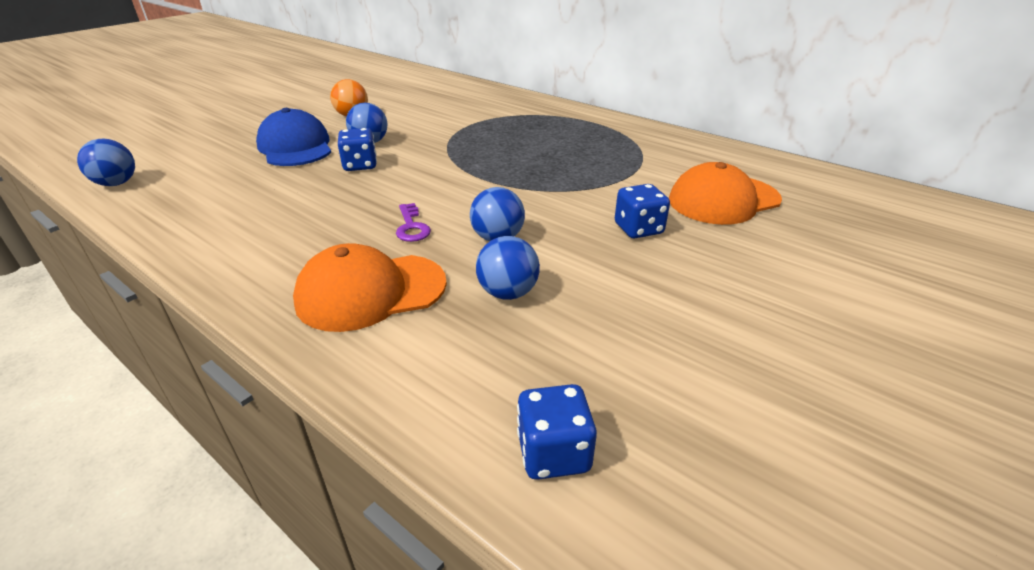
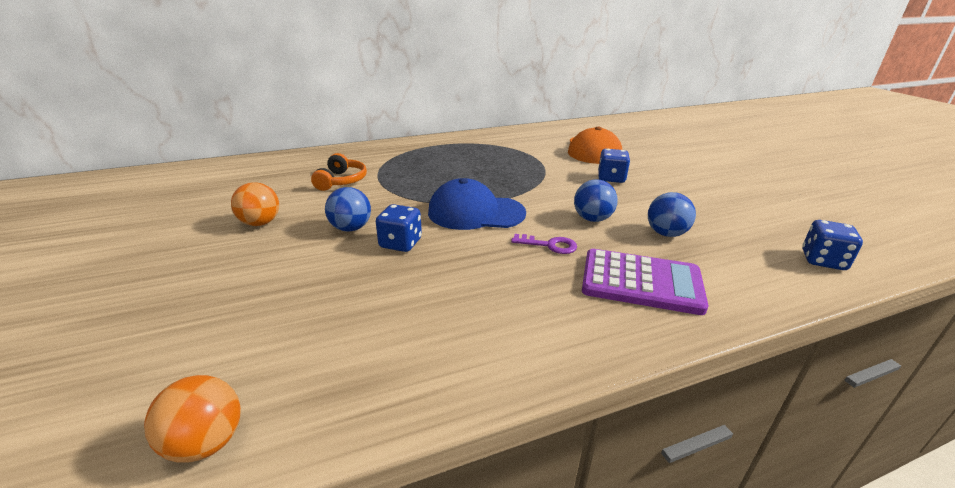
camera: 60 degrees left, 5 degrees down
(117, 183) = (206, 443): blue ball -> orange ball
(295, 147) = (298, 270): blue cap -> blue cap (475, 212)
(371, 292) = (641, 282): orange cap -> purple calculator
(450, 114) = (341, 181): none -> orange headphones

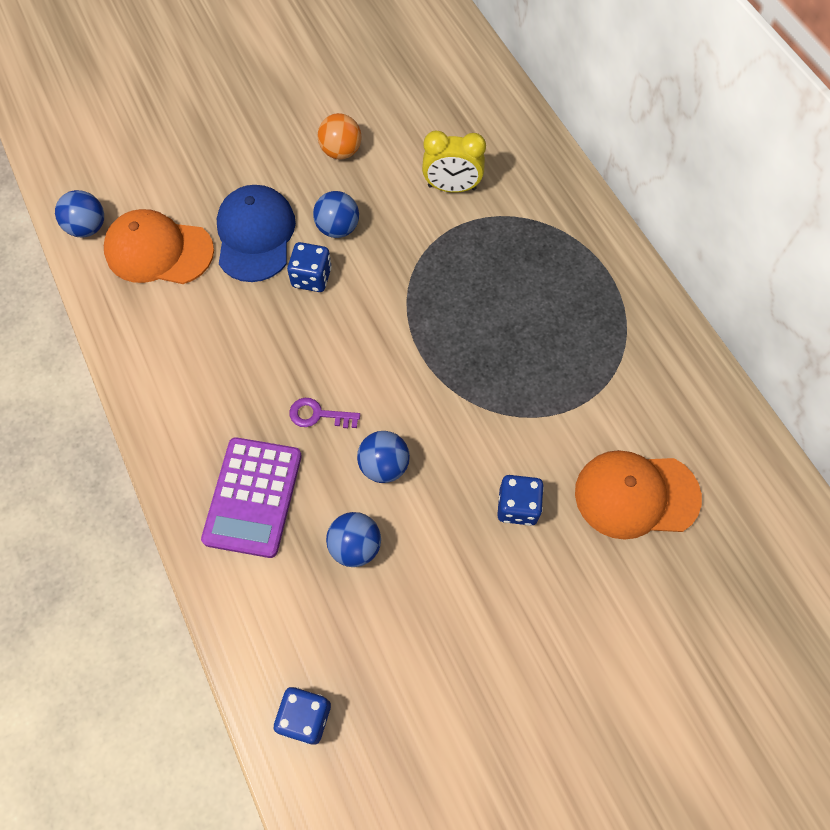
camera: 85 degrees right, 35 degrees up
(206, 443) = (88, 227): orange ball -> blue ball
(306, 353) = (159, 251): none -> orange cap
(341, 181) = (452, 187): orange headphones -> yellow clock
(475, 212) = (386, 338): blue cap -> blue cap (255, 235)
(549, 245) = (318, 415): purple key -> purple key turned 90 degrees clockwise

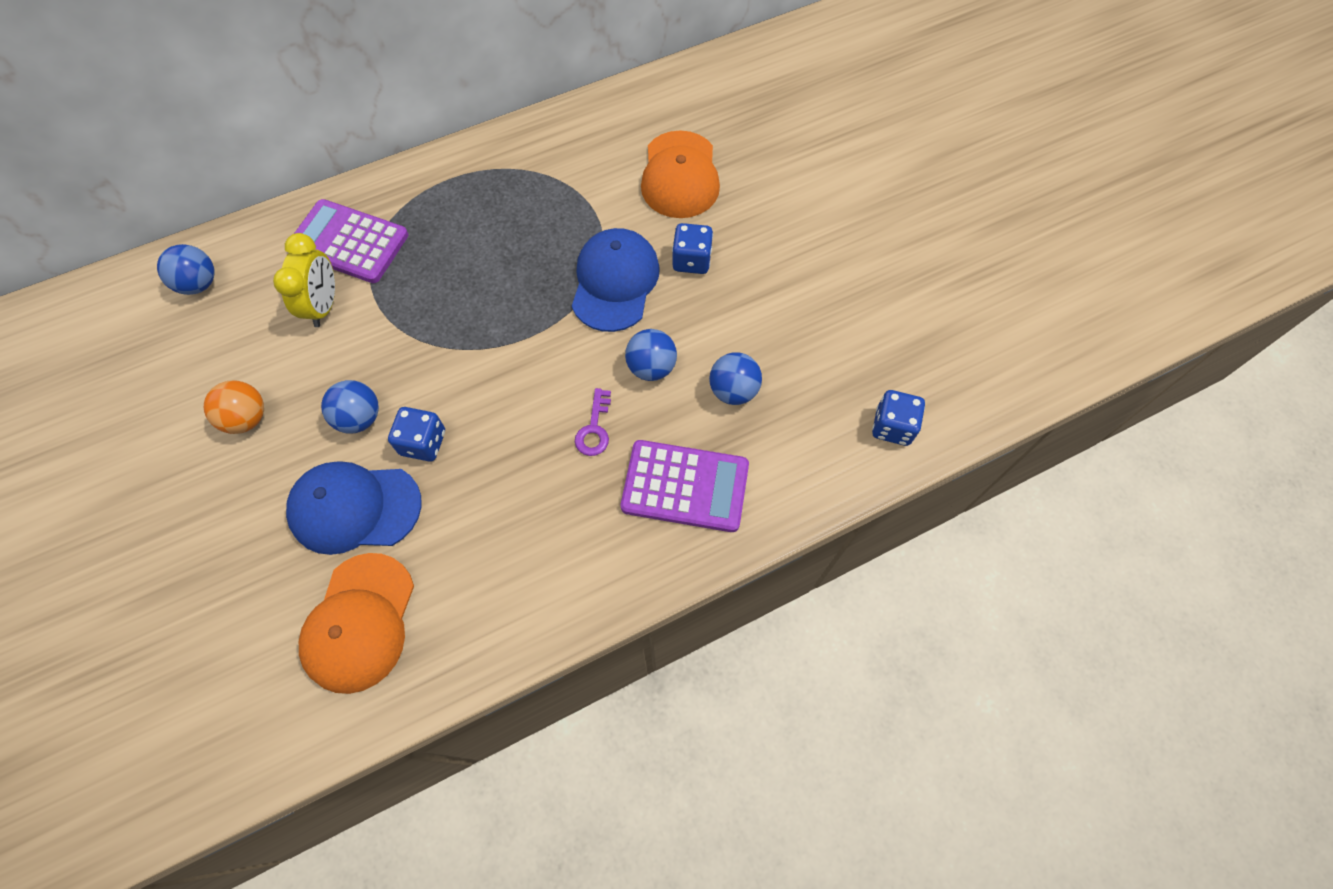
camera: 90 degrees left, 0 degrees up
(88, 227) = (306, 724): blue ball -> blue ball (199, 284)
(486, 429) = (615, 282): none -> blue cap
(522, 196) = (349, 242): none -> purple calculator

